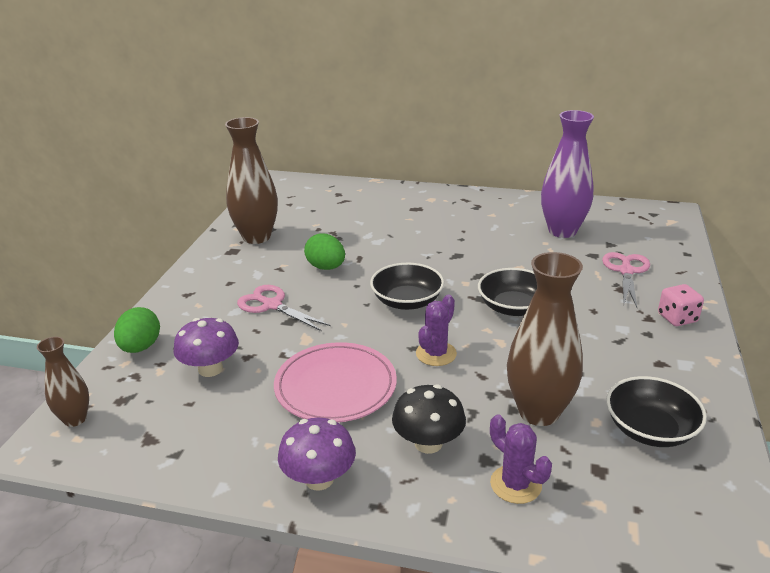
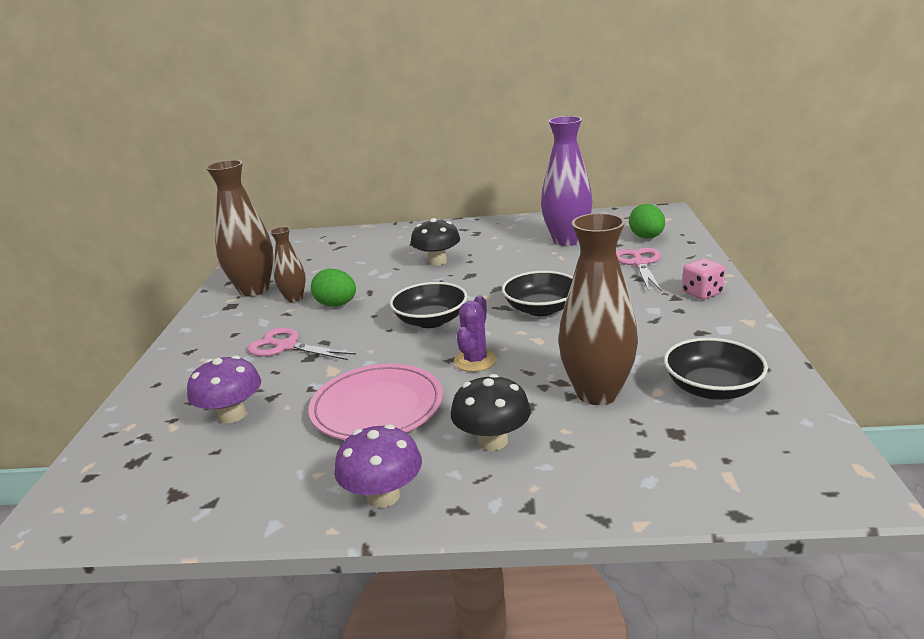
camera: 10 degrees left, 5 degrees down
(75, 419) = (80, 490): brown vase -> brown vase (294, 298)
(140, 347) = (145, 408): green egg -> green egg (646, 237)
(430, 234) = (437, 261): none -> black mushroom
(515, 484) = (596, 461): purple cactus -> none

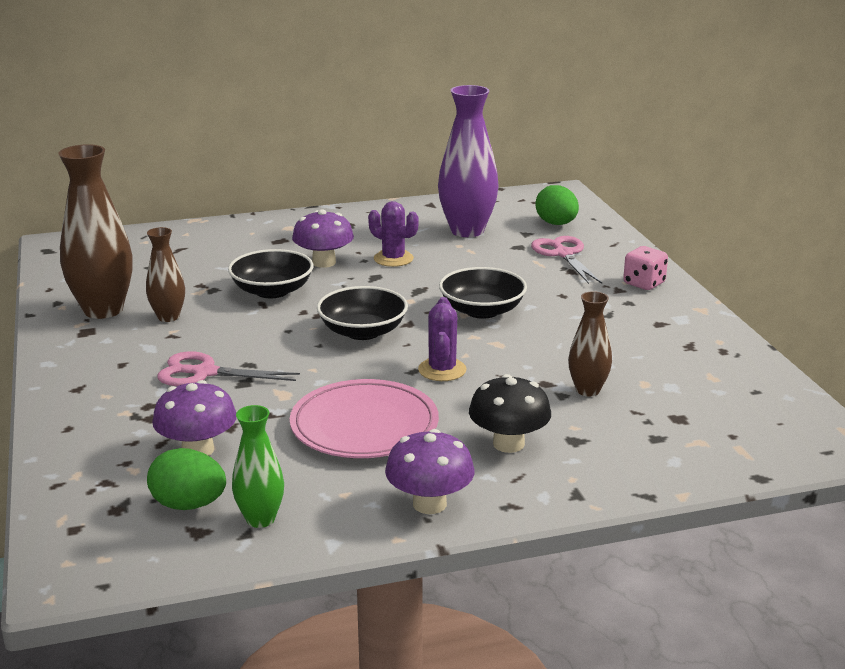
camera: 20 degrees left, 0 degrees up
(232, 490) = (260, 519): none -> green vase
(336, 305) = (231, 321): green egg -> green egg (189, 505)
(437, 261) = (324, 262): black mushroom -> purple mushroom
(493, 261) = (393, 259): none -> purple cactus
(597, 393) = (587, 390): brown vase -> brown vase, size x0.55
(712, 388) = (694, 376): black bowl -> black bowl (272, 291)

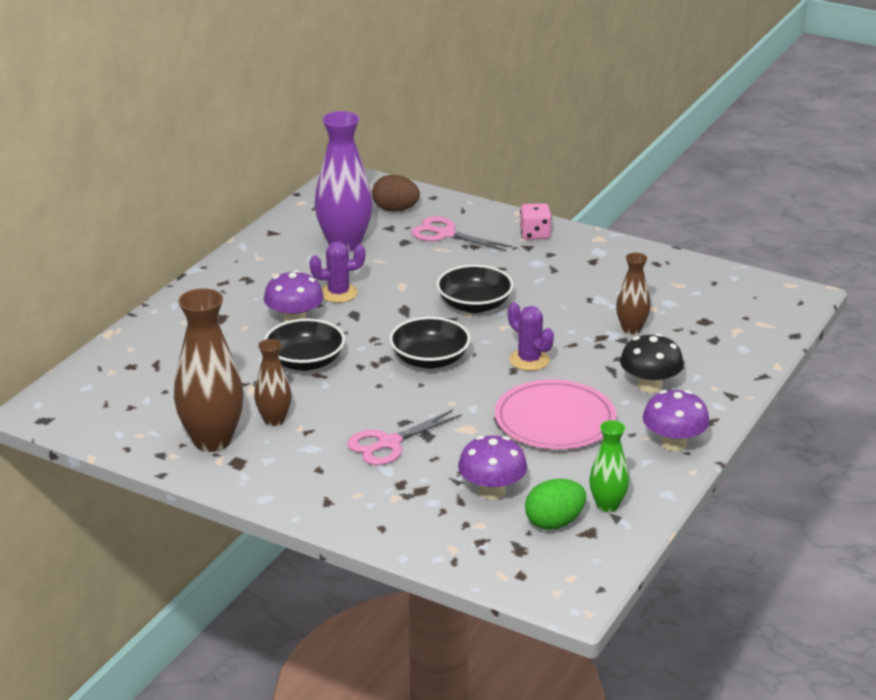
camera: 45 degrees left, 5 degrees up
(556, 224) = (395, 210): green egg -> brown egg

